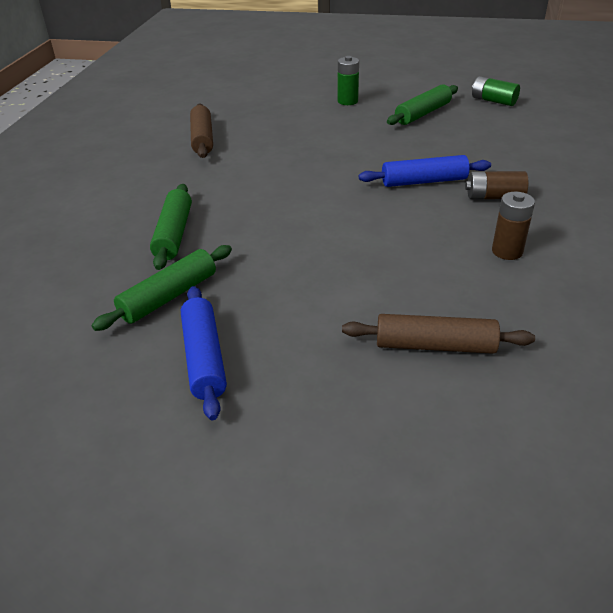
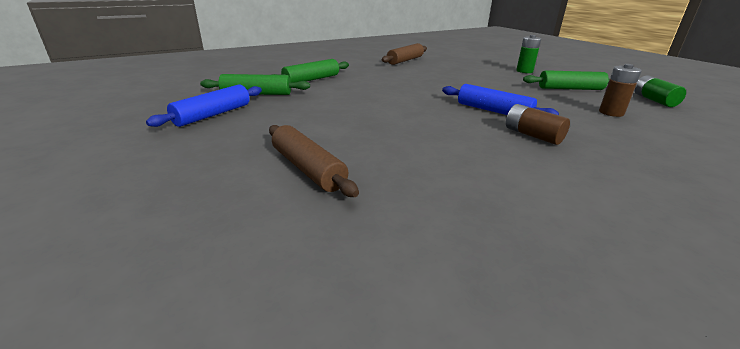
camera: 45 degrees right, 10 degrees down
(507, 251) = (473, 160): brown battery -> brown battery (611, 113)

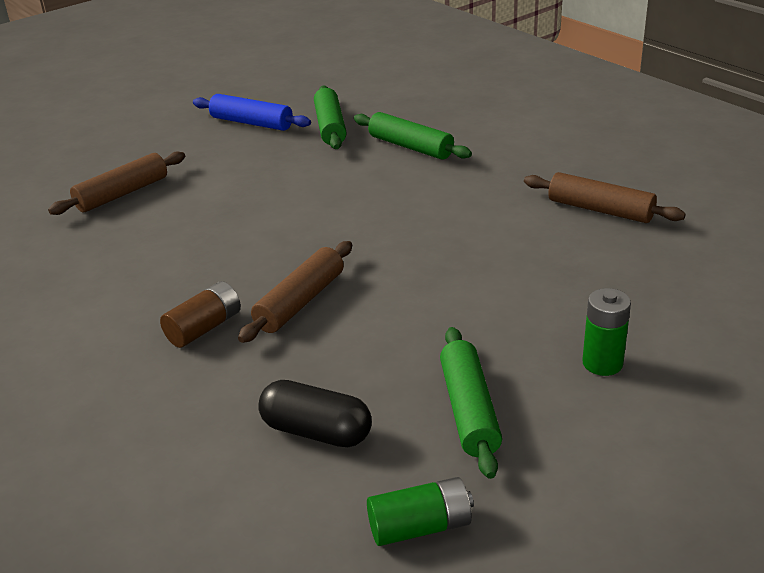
camera: 85 degrees right, 5 degrees up
(493, 111) = (300, 302): blue rolling pin -> brown rolling pin
(611, 113) = (316, 431): brown battery -> black capsule

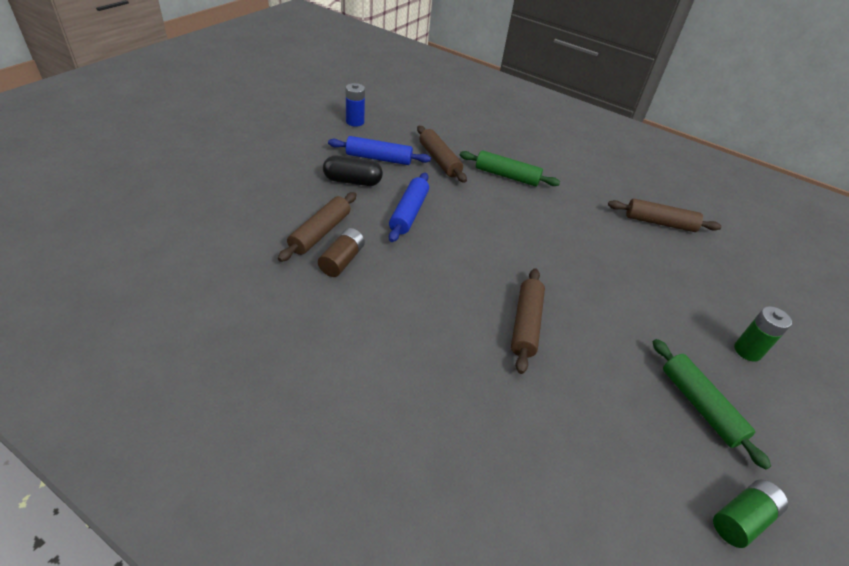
camera: 25 degrees left, 10 degrees up
(204, 328) = (472, 359): brown battery -> brown battery (342, 260)
(244, 180) = (409, 213): none -> blue rolling pin
(252, 84) = (355, 122): none -> blue battery
(316, 431) = (618, 445): black capsule -> black capsule (352, 181)
(330, 127) = (439, 160): green rolling pin -> brown rolling pin

